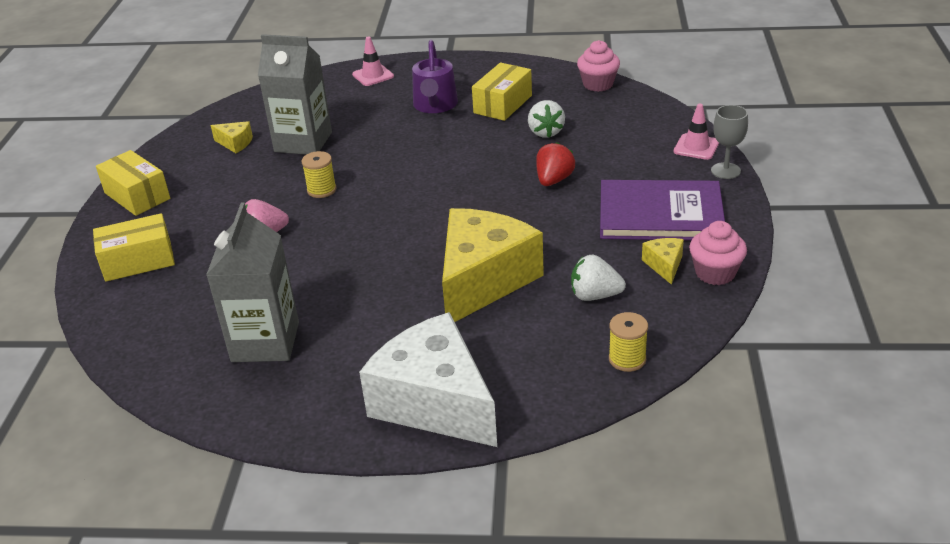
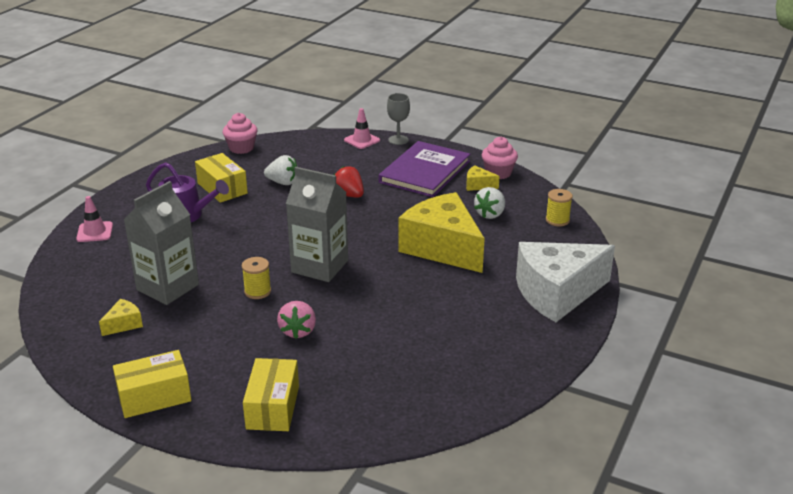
camera: 70 degrees left, 5 degrees down
(265, 342) = (444, 352): grey carton -> grey carton (319, 266)

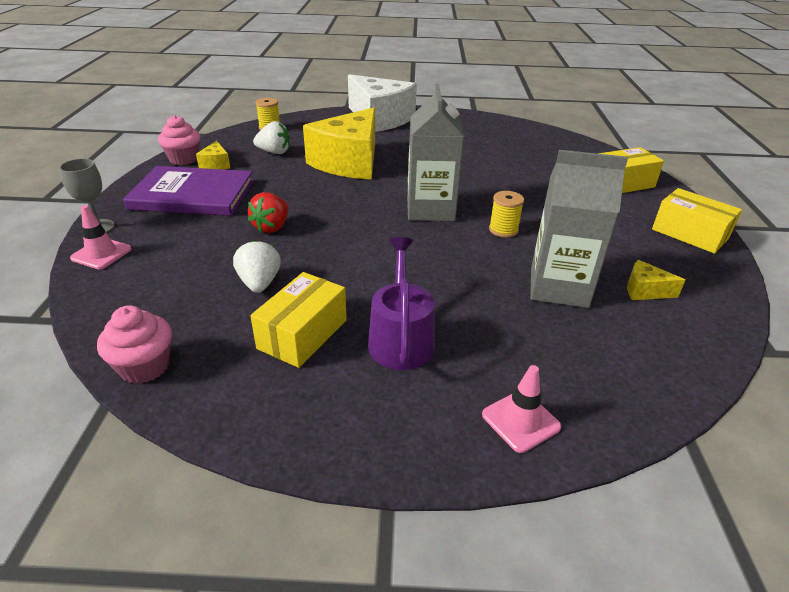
camera: 115 degrees left, 5 degrees up
(298, 331) = (532, 196): pink strawberry -> none

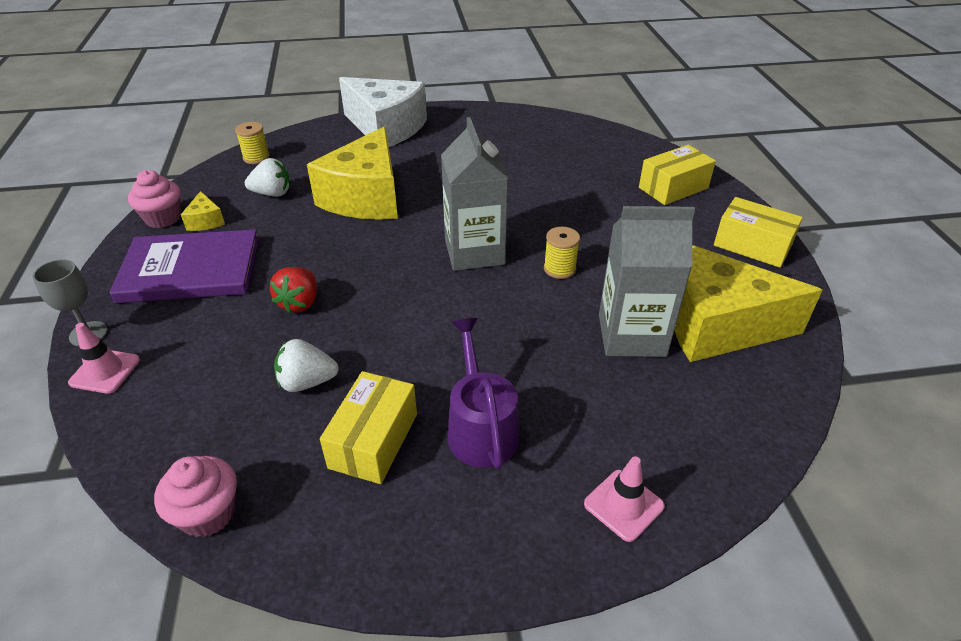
camera: 10 degrees left, 5 degrees up
(259, 283) = (307, 382): white strawberry -> white strawberry turned 75 degrees counterclockwise
(644, 290) = (718, 325): yellow cheese -> yellow cheese, size x2.49

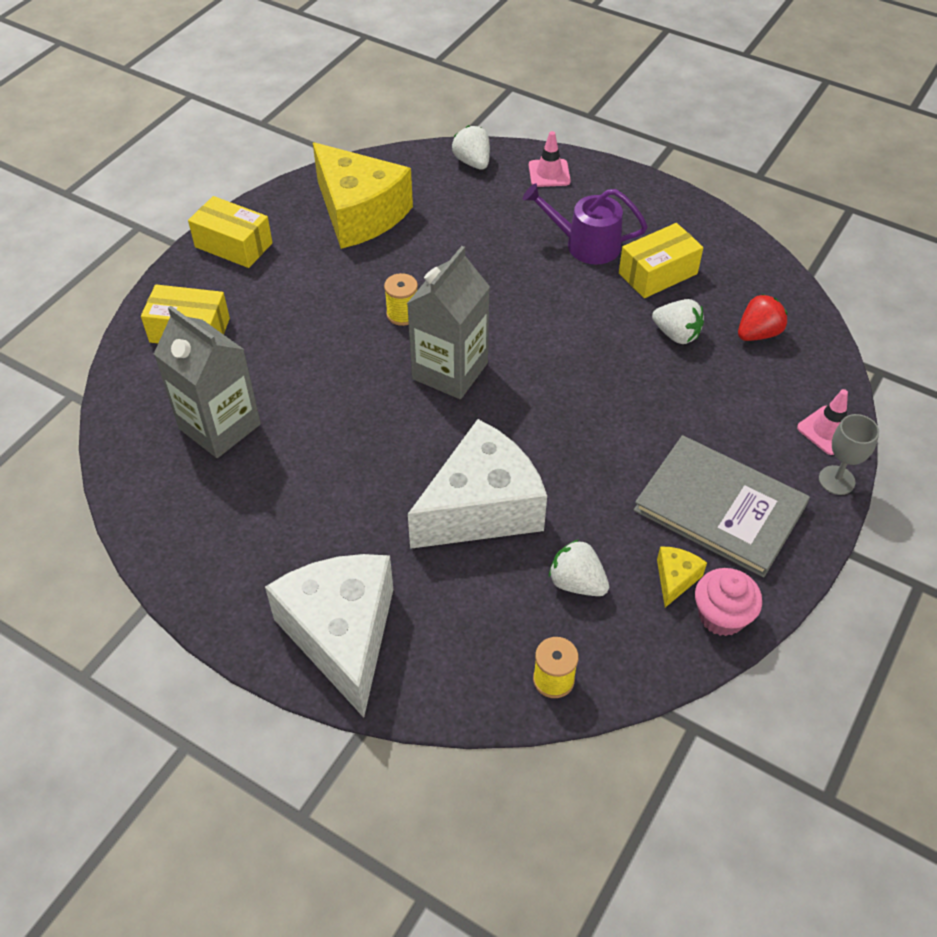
camera: 140 degrees left, 10 degrees up
(190, 270) = (720, 508): purple book -> grey book
(208, 513) = (782, 288): pink cupcake -> none
(299, 303) = (639, 407): red strawberry -> red strawberry (758, 333)
(365, 197) = (482, 508): yellow cheese -> white cheese
(481, 428) = (585, 244): purple watering can -> purple watering can turned 75 degrees clockwise
(631, 335) = (424, 240): grey carton -> grey carton (220, 426)
(719, 458) = (472, 162): none -> white strawberry
(752, 246) = (233, 245): yellow box -> yellow box turned 45 degrees counterclockwise

